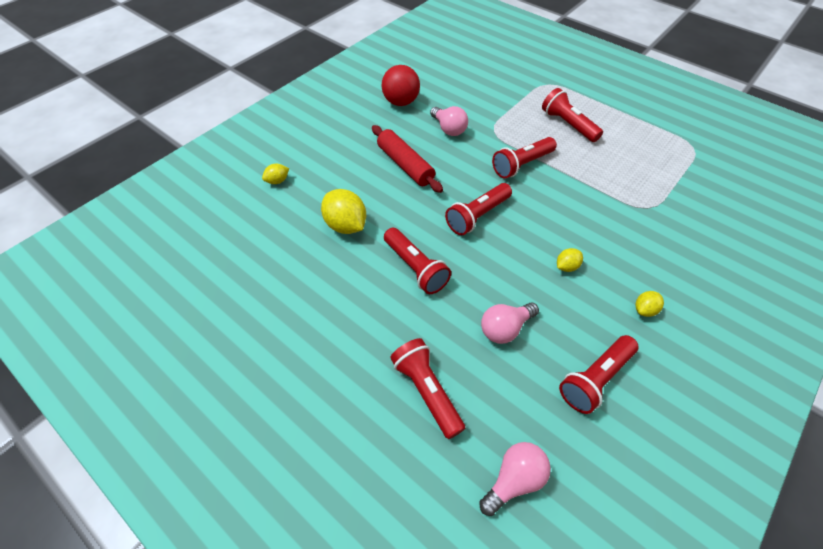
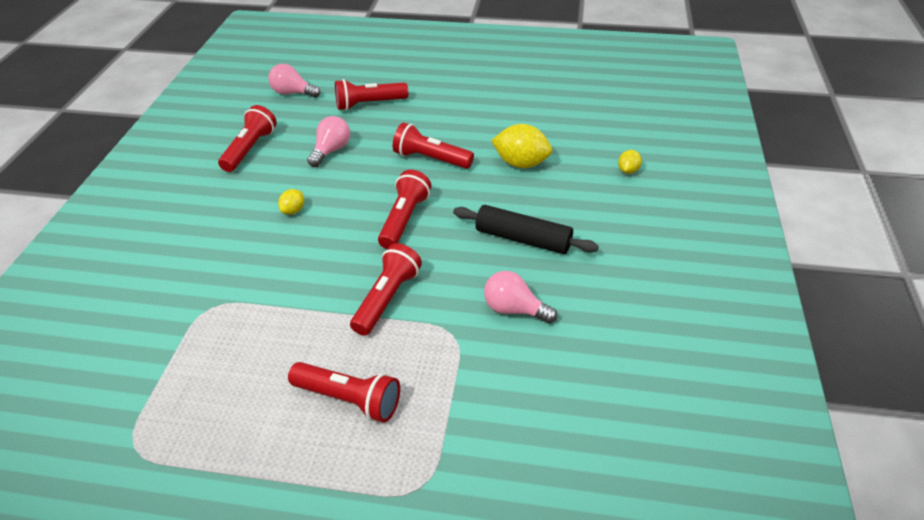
camera: 150 degrees right, 10 degrees down
(401, 102) = (616, 323): red ball -> none
(405, 165) = (523, 239): red rolling pin -> black rolling pin
(426, 391) = (369, 104): red flashlight -> red flashlight turned 135 degrees clockwise
(514, 480) = (293, 93): pink light bulb -> pink light bulb turned 90 degrees clockwise
(644, 310) = (212, 205): yellow lemon -> none

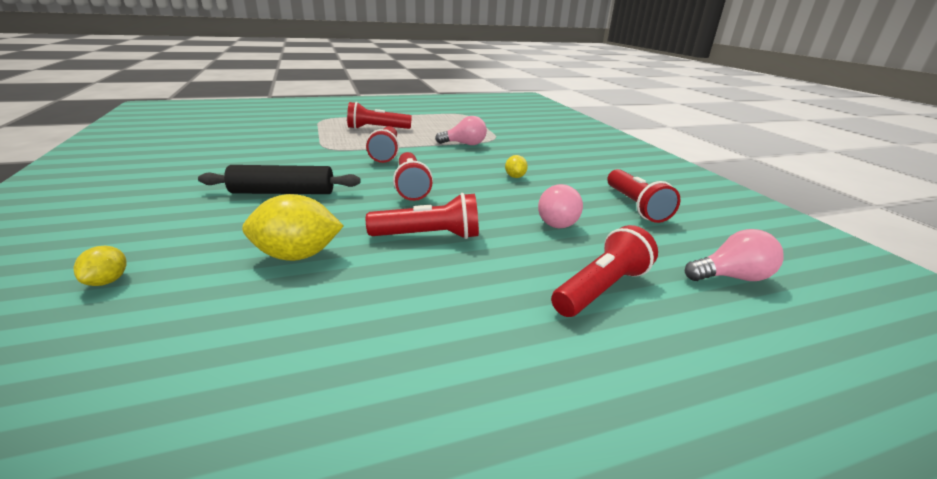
camera: 150 degrees right, 15 degrees down
(514, 309) = (285, 160): pink light bulb -> pink light bulb (464, 144)

